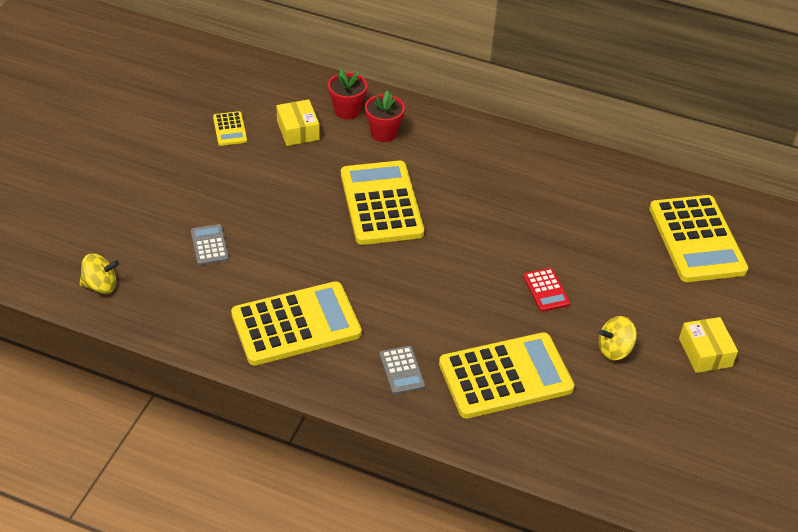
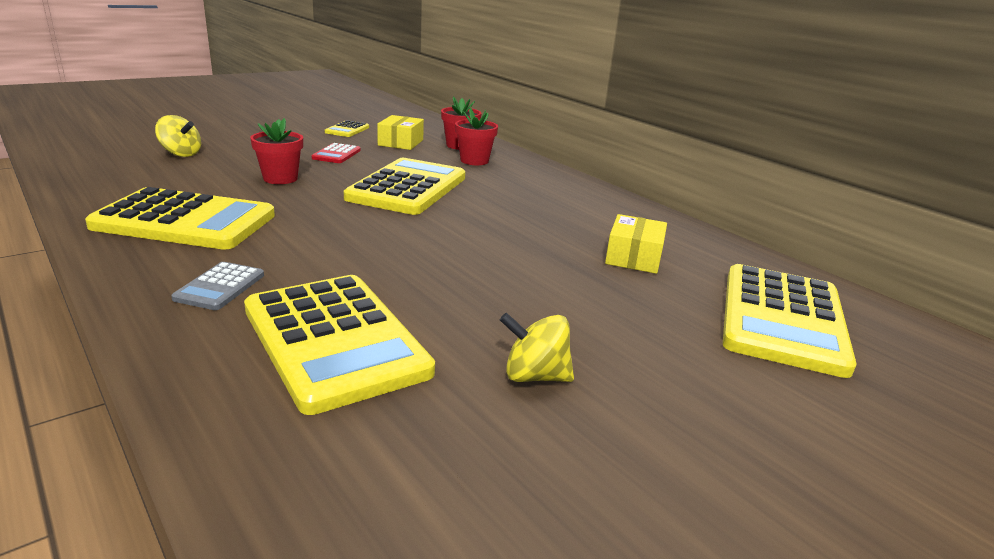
camera: 30 degrees right, 20 degrees down
(100, 285) = (87, 156): yellow spinning top -> yellow spinning top (181, 154)
(209, 245) = (214, 164): grey calculator -> none
(282, 239) = (280, 178): none -> red flower pot
(505, 376) = (334, 340): yellow calculator -> yellow calculator turned 45 degrees clockwise
(546, 290) = (504, 290): red calculator -> red calculator (336, 154)
(705, 352) = (698, 441): yellow box -> yellow box (634, 257)

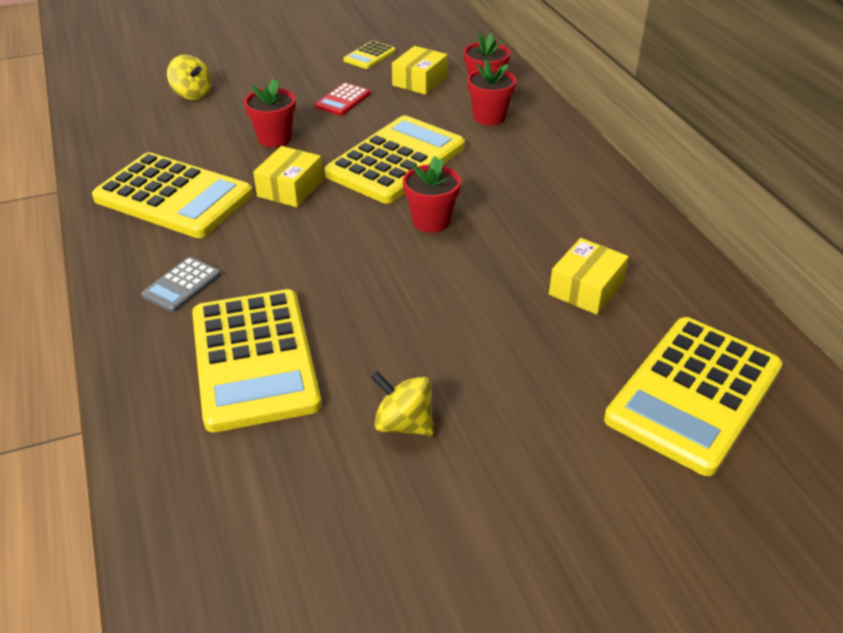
camera: 20 degrees right, 15 degrees up
(312, 209) = (290, 188): none -> yellow box
(464, 223) = (431, 221): none -> red flower pot

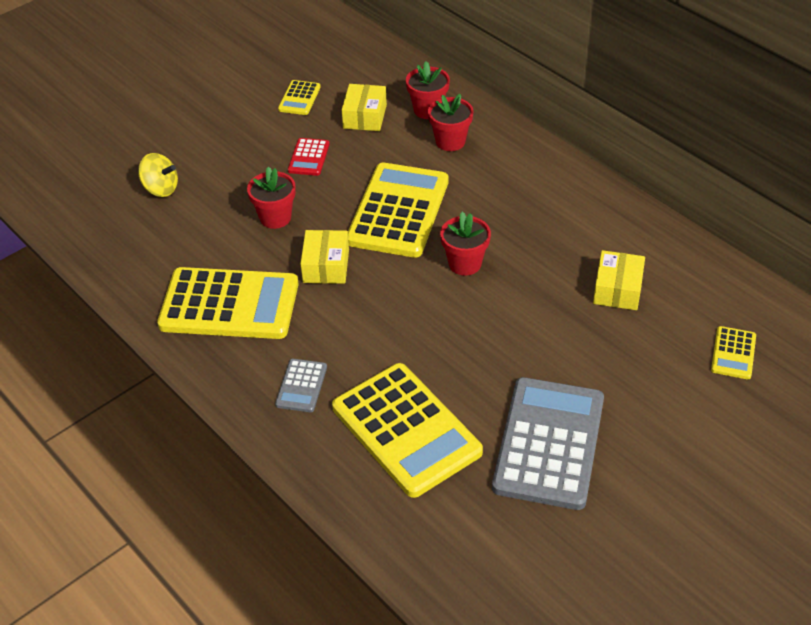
camera: 20 degrees left, 5 degrees up
(403, 424) = (549, 443): yellow spinning top -> grey calculator
(693, 393) = (733, 353): yellow calculator -> yellow calculator, size x0.45

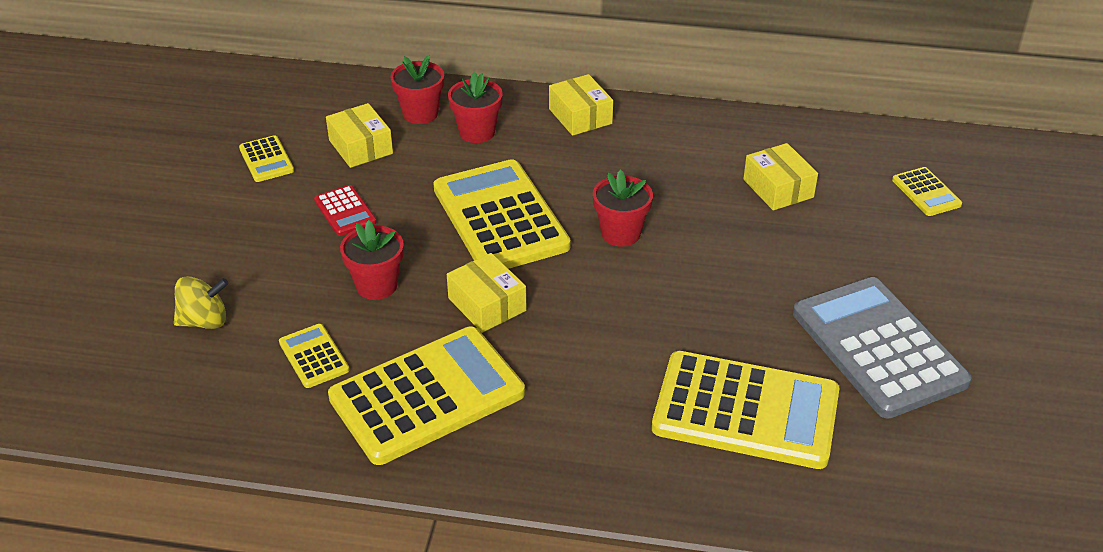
camera: 40 degrees left, 5 degrees down
(195, 244) = (314, 356): none -> yellow calculator
(301, 386) = (598, 431): grey calculator -> none
(535, 163) = (580, 116): none -> yellow box

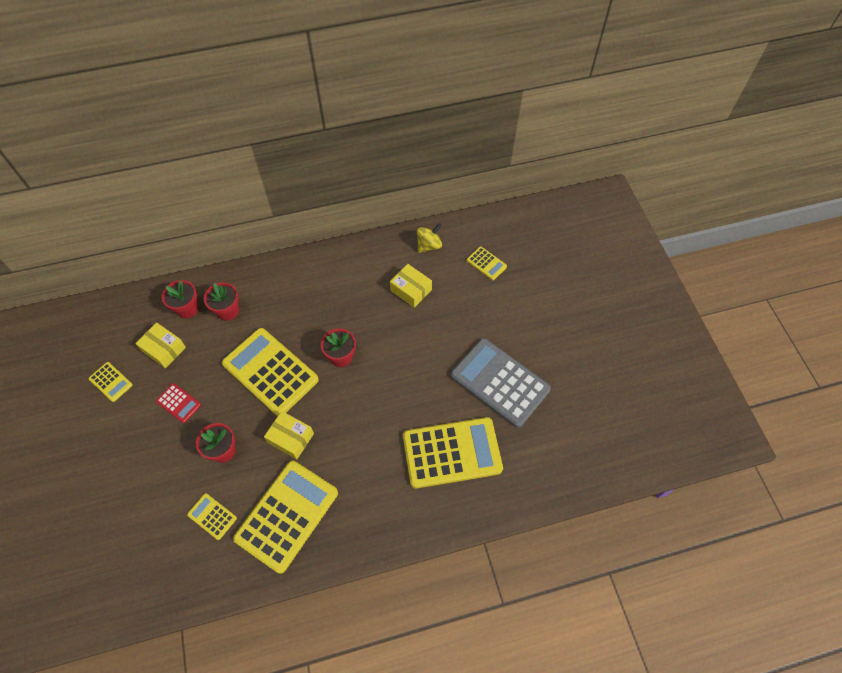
camera: 25 degrees left, 20 degrees up
(204, 321) = (136, 519): yellow spinning top -> yellow spinning top (429, 245)
(580, 116) = (282, 276): yellow box -> none

